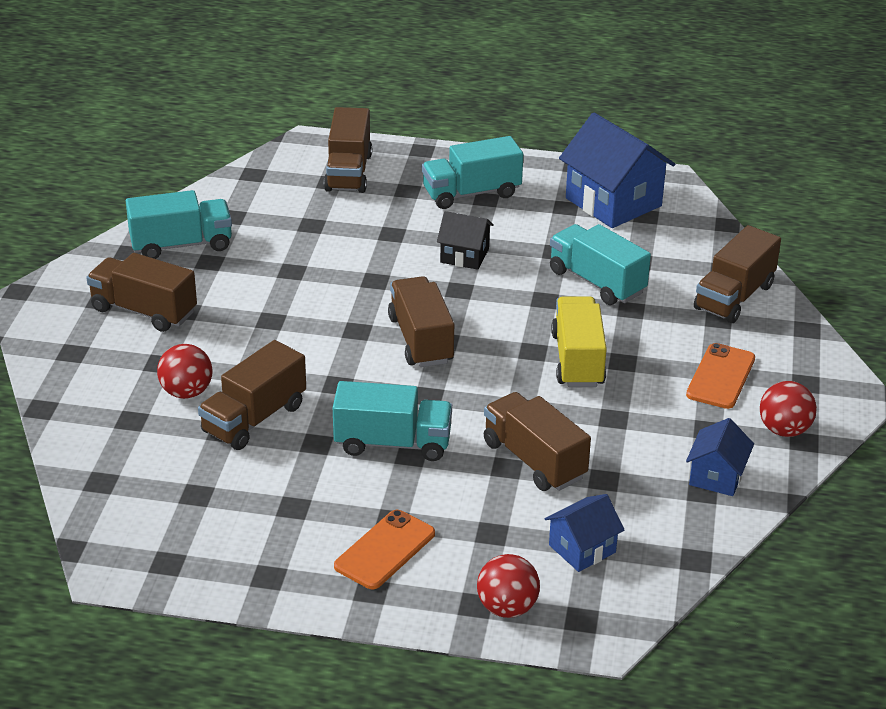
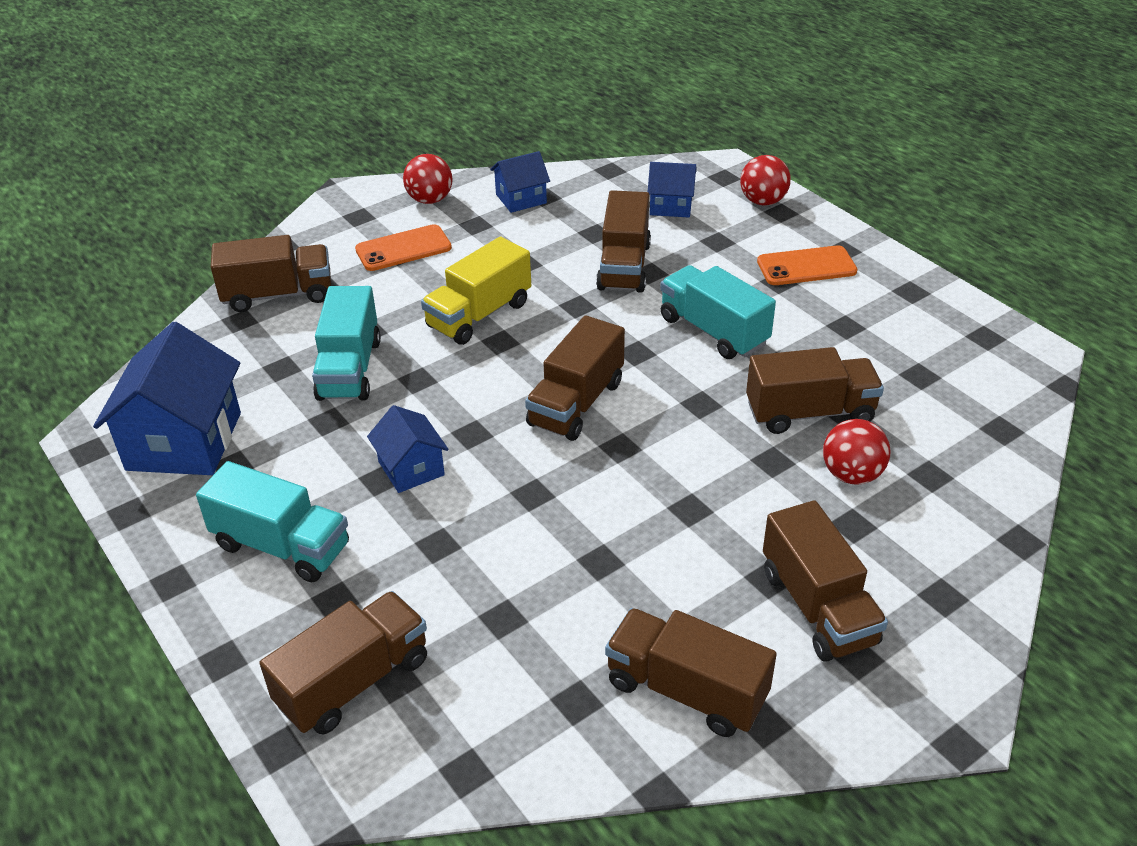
camera: 135 degrees left, 5 degrees up
(181, 245) = (686, 690): turquoise truck -> brown truck
(464, 256) = (411, 468): black house -> blue house

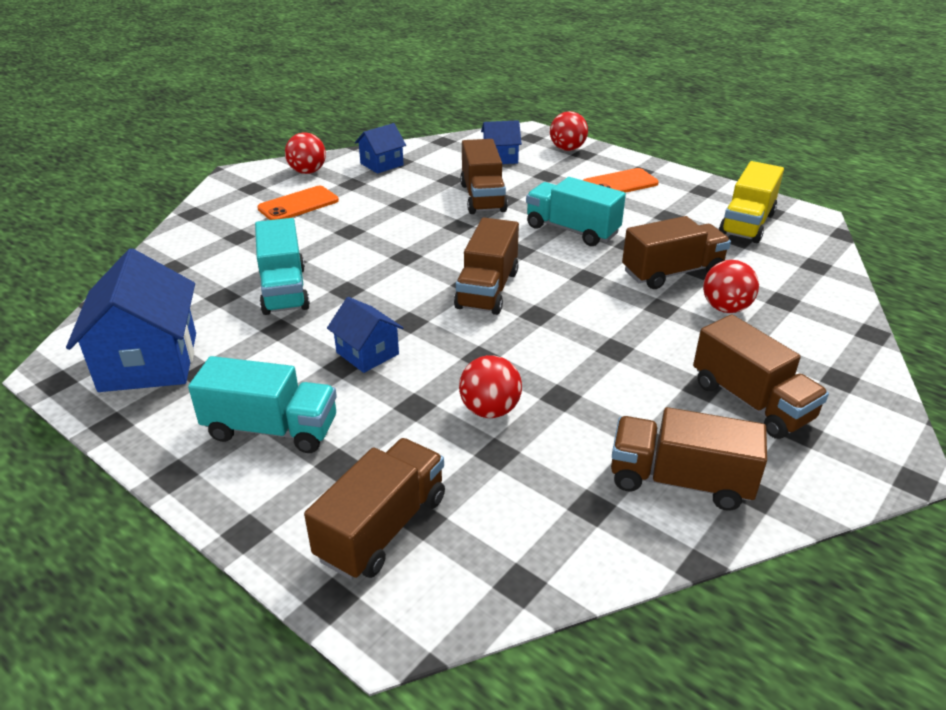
camera: 15 degrees left, 5 degrees down
(278, 295) = (201, 246): brown truck -> none
(479, 315) = (380, 241): yellow truck -> yellow truck (747, 224)
(516, 564) = (490, 410): none -> red ball

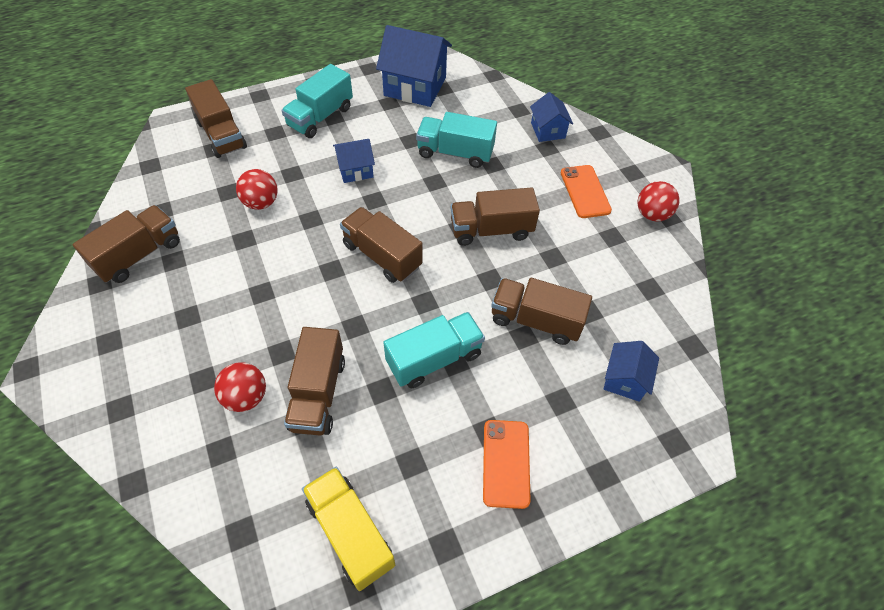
camera: 115 degrees right, 20 degrees up
(381, 164) = (648, 271): blue house -> blue house (548, 130)
(567, 149) = (624, 464): red ball -> none
(751, 401) = (153, 334): brown truck -> brown truck (491, 230)

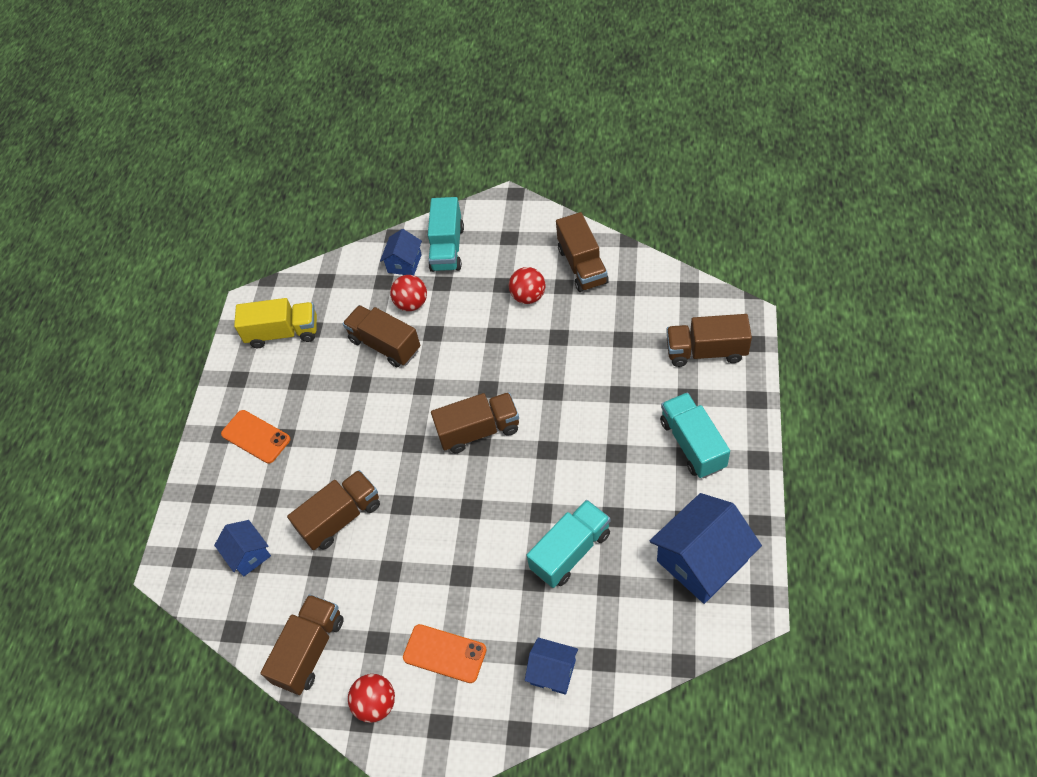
camera: 130 degrees right, 0 degrees up
(261, 202) = (594, 360): red ball -> red ball (528, 296)
(355, 170) = (595, 448): blue house -> blue house (404, 263)
(434, 359) = (360, 428): turquoise truck -> turquoise truck (447, 248)
(491, 230) = (452, 533): brown truck -> brown truck (310, 650)

